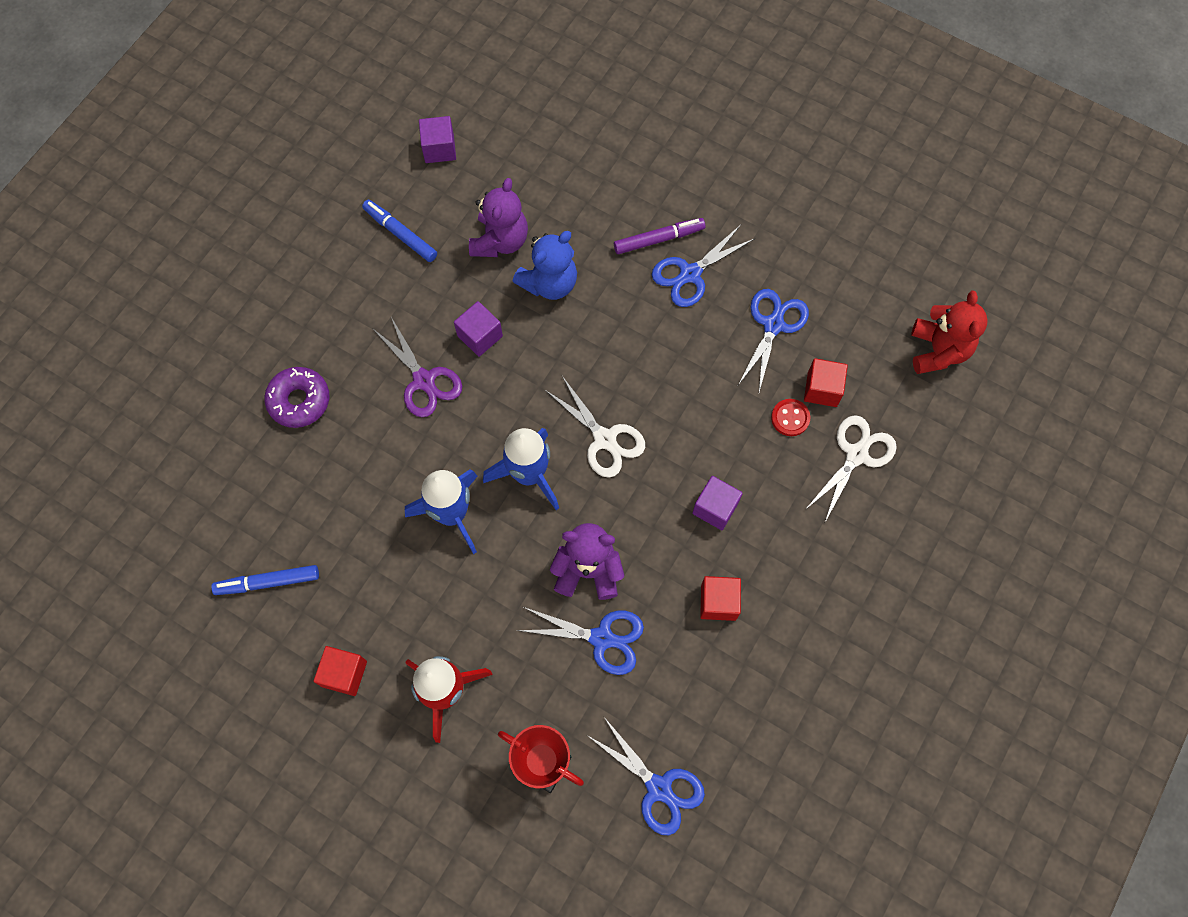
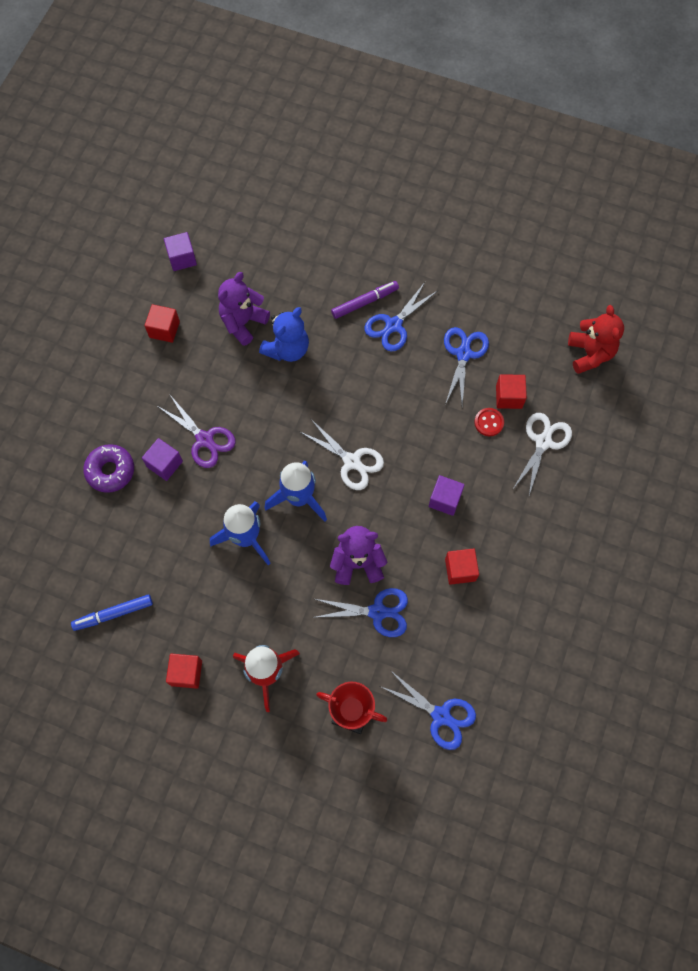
camera: 10 degrees left, 0 degrees up
(400, 234) = (164, 329): blue marker -> red cube
(480, 336) = (241, 398): purple cube -> purple cube (164, 464)
(500, 241) = (243, 322): purple teddy bear -> purple teddy bear turned 150 degrees counterclockwise

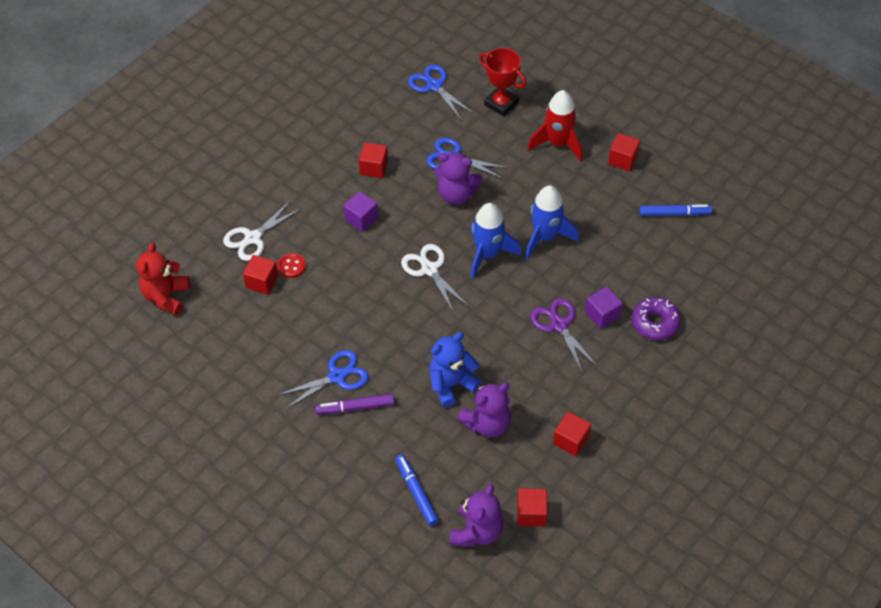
camera: 160 degrees left, 15 degrees down
(182, 258) = (531, 513): purple cube -> red cube
(223, 231) = (477, 531): none -> purple teddy bear
(283, 247) = (416, 492): none -> blue marker
(463, 354) = (283, 330): blue scissors -> none

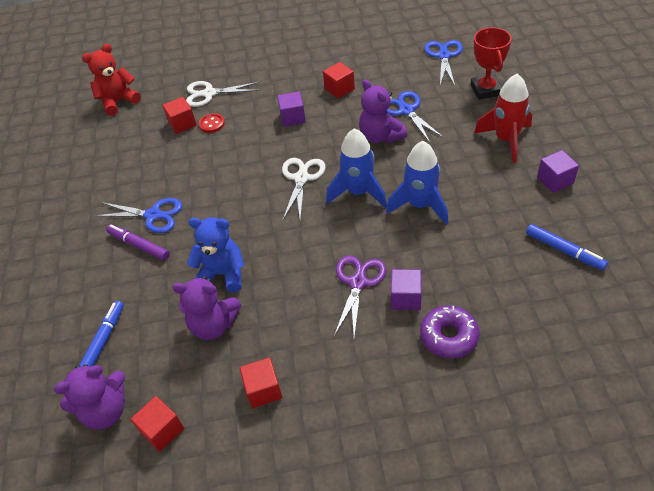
camera: 45 degrees right, 5 degrees down
(623, 160) = (555, 180): red cube -> purple cube

